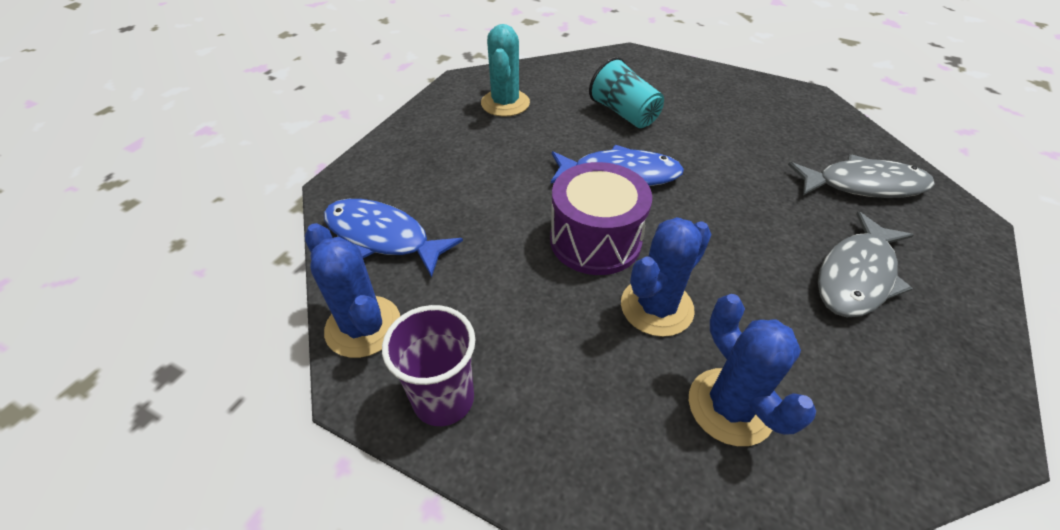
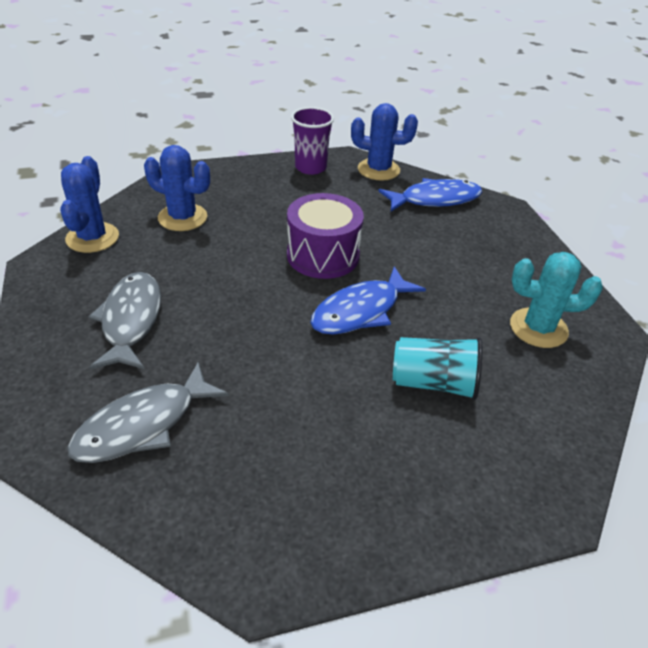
camera: 135 degrees right, 5 degrees down
(505, 103) = (538, 328): turquoise cactus -> turquoise cactus turned 45 degrees counterclockwise
(656, 307) = (251, 239): blue cactus -> blue cactus (92, 238)

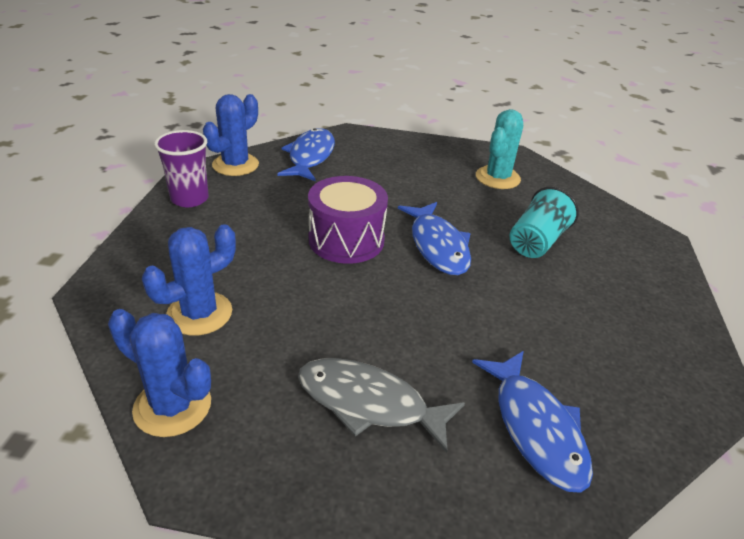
camera: 65 degrees left, 5 degrees down
(143, 424) = (536, 428): grey fish -> blue fish

